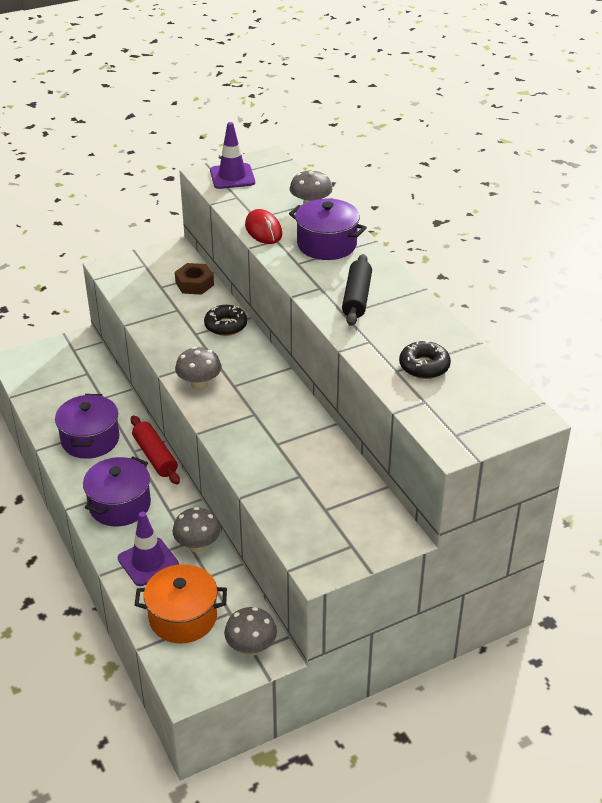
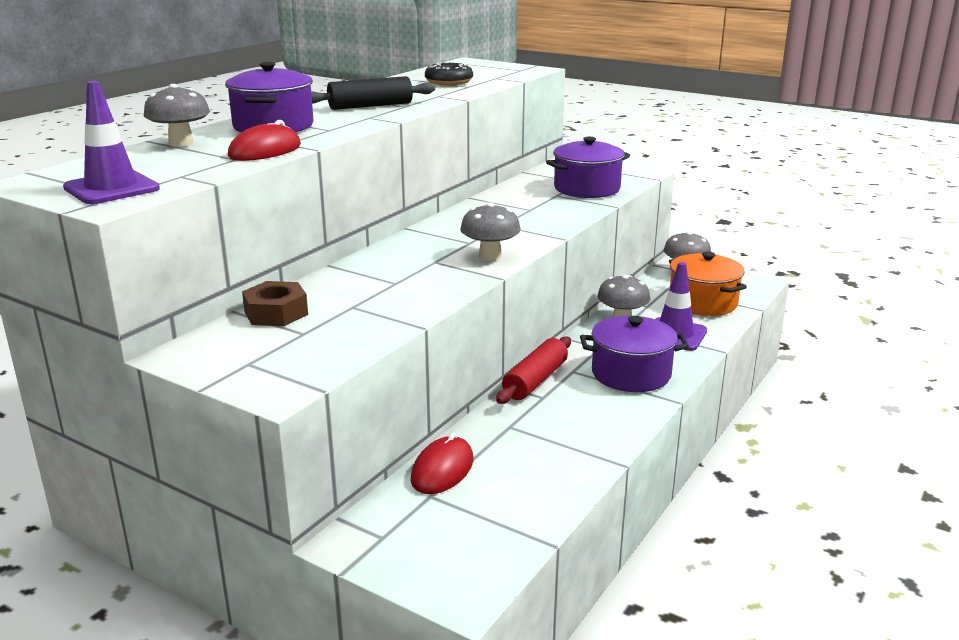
camera: 120 degrees left, 15 degrees down
(90, 439) = (560, 433): purple pot -> purple pot (587, 189)
(103, 384) = (442, 469): none -> red mouse
(226, 325) = (360, 271): black donut -> none

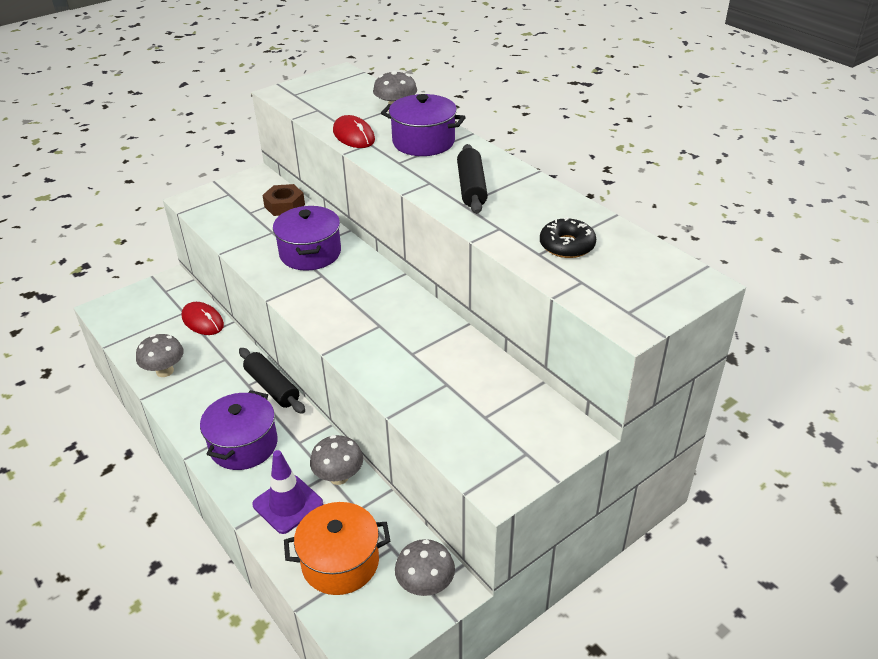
camera: 110 degrees right, 15 degrees up
(111, 188) = (308, 92): purple traffic cone -> none
(490, 256) = (313, 303): grey mushroom -> grey mushroom (165, 371)
(535, 381) = (272, 387): red rolling pin -> black rolling pin
(587, 189) = (456, 414): purple pot -> purple pot (310, 253)

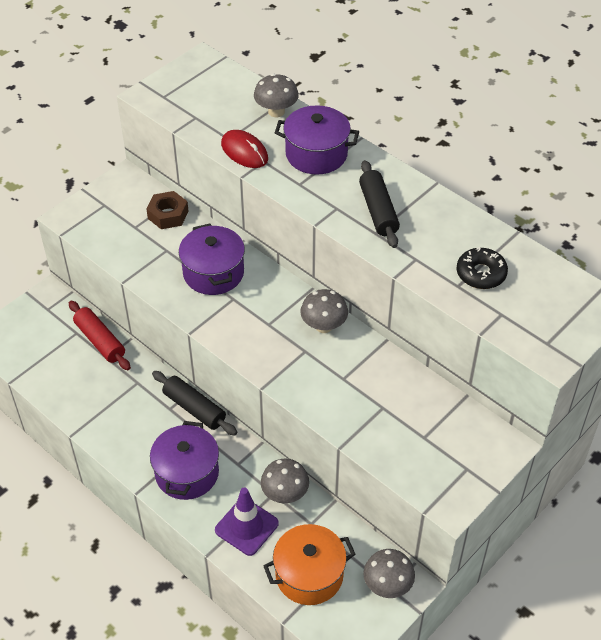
camera: 10 degrees left, 10 degrees up
(165, 371) = (82, 403): grey mushroom -> grey mushroom (323, 326)
(202, 321) = (100, 341): red mouse -> red rolling pin

